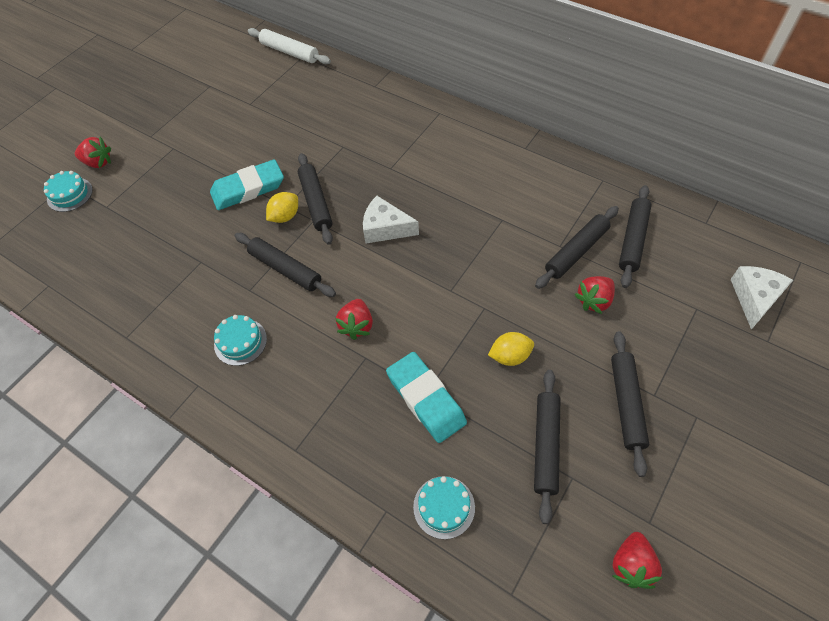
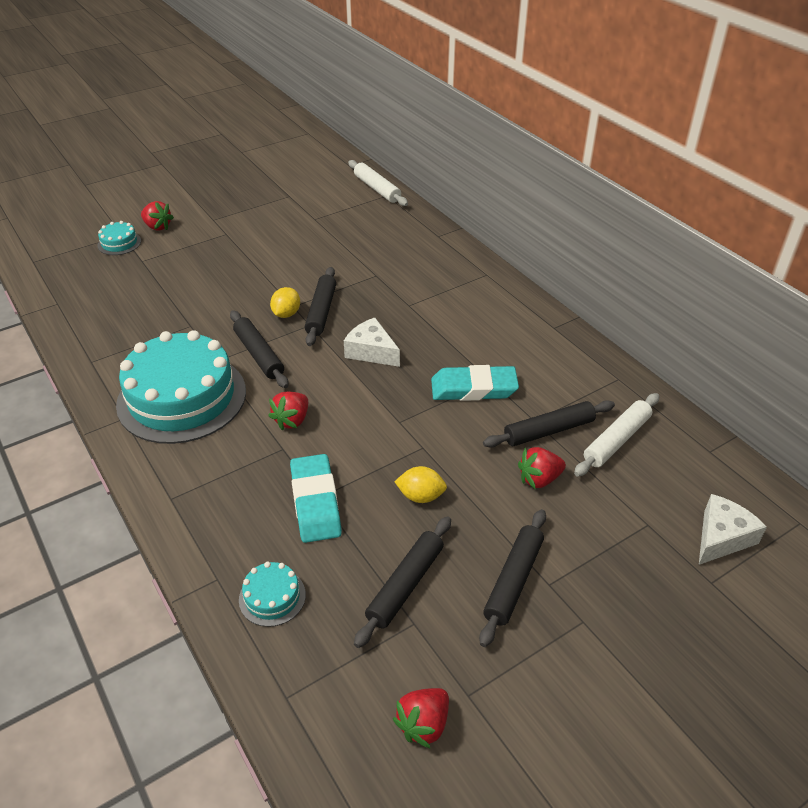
camera: 20 degrees right, 15 degrees down
(240, 342) = (182, 397): turquoise cake -> turquoise cake, size x2.40
(248, 189) = (269, 283): turquoise eraser -> turquoise eraser (474, 388)
(285, 216) = (286, 314): yellow lemon -> yellow lemon turned 45 degrees counterclockwise
(633, 240) = (616, 440): black rolling pin -> white rolling pin

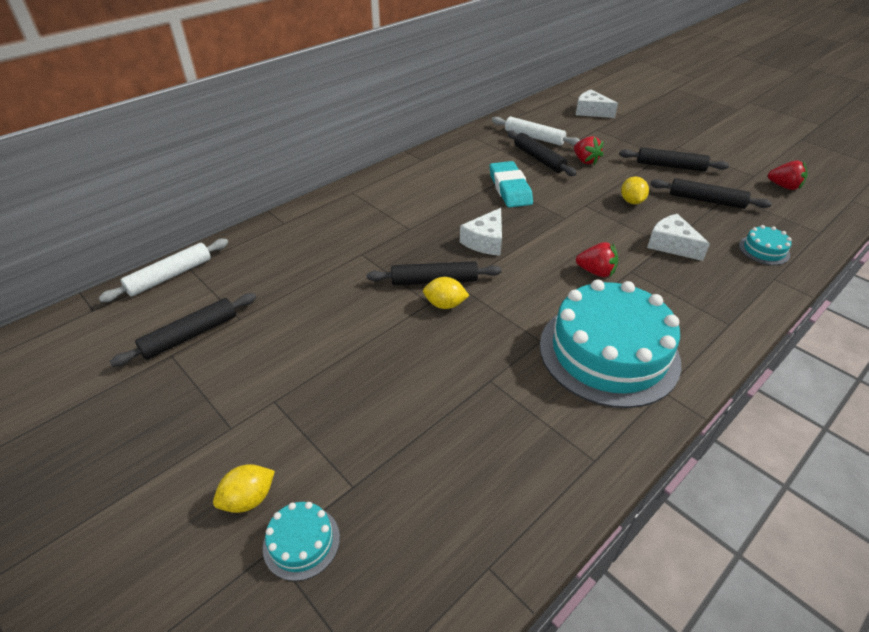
camera: 100 degrees left, 0 degrees up
(157, 227) = (249, 499): red strawberry -> yellow lemon
(259, 354) = (518, 311): black rolling pin -> black rolling pin (190, 335)
(315, 502) = (671, 245): turquoise eraser -> white cheese

